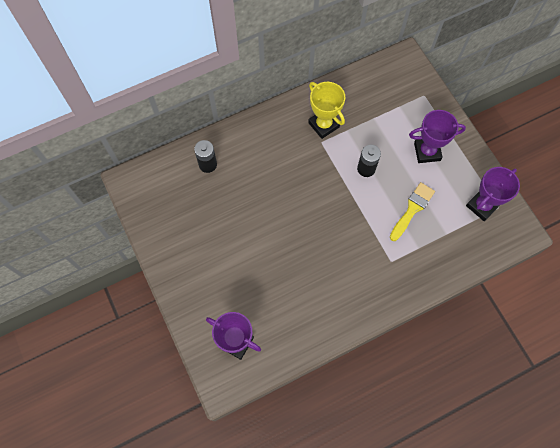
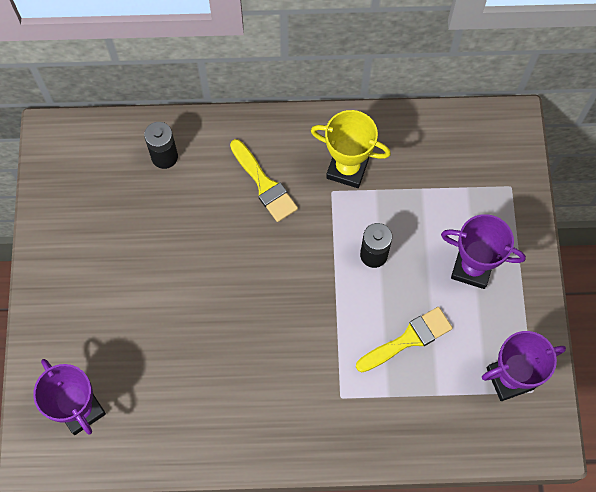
camera: 25 degrees right, 0 degrees up
(278, 155) = (264, 184): none -> yellow brush
(323, 125) = (347, 169): yellow trophy -> yellow trophy turned 60 degrees counterclockwise

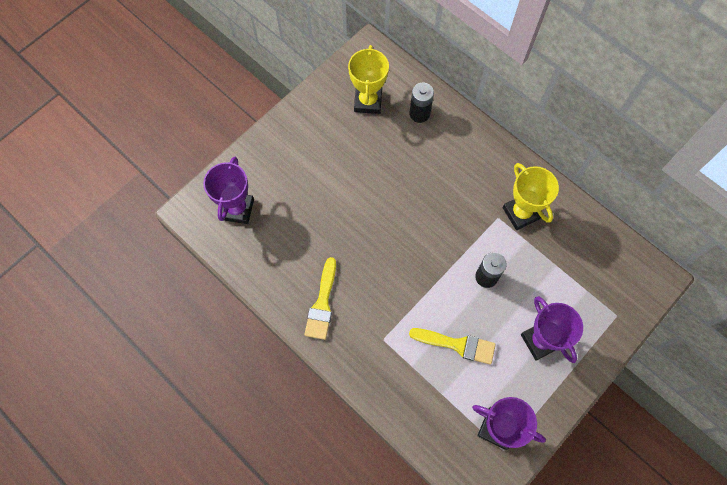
camera: 45 degrees right, 0 degrees up
(102, 188) = (368, 102): none -> yellow trophy
(264, 184) = (461, 179): yellow brush -> yellow brush (322, 304)

